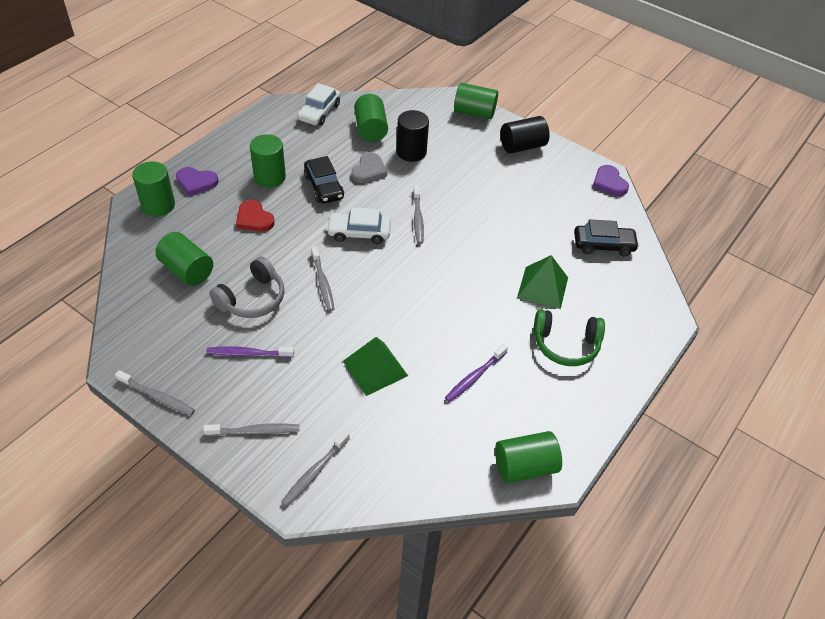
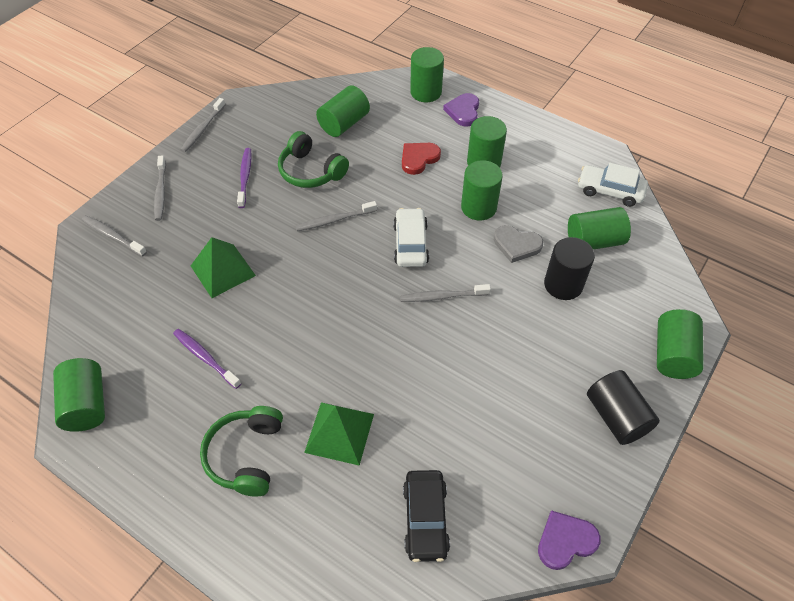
camera: 90 degrees right, 5 degrees up
(252, 299) = (311, 171): grey headphones -> green headphones
(323, 187) = (478, 207): black car -> green cylinder

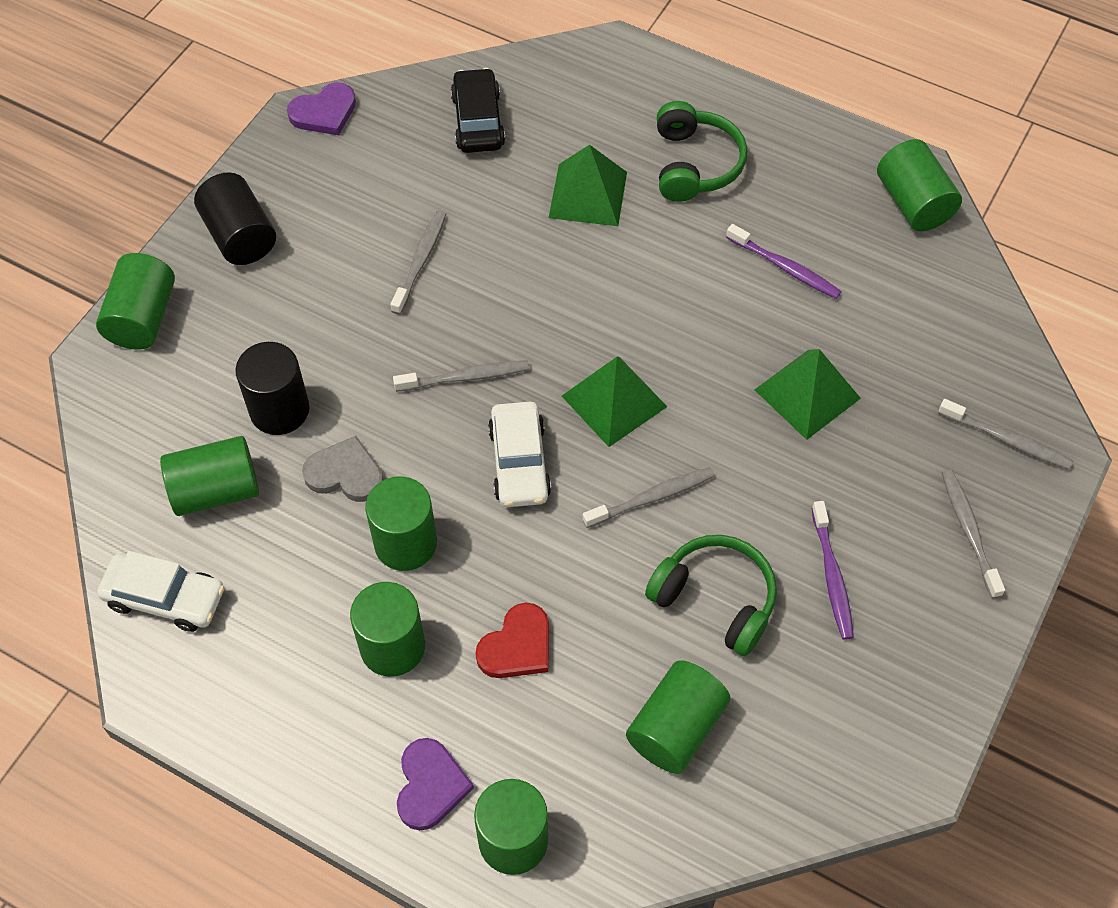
camera: 175 degrees right, 5 degrees up
(203, 129) = (955, 688): grey toothbrush -> grey toothbrush (420, 261)
(347, 275) = (614, 401): none -> green pyramid

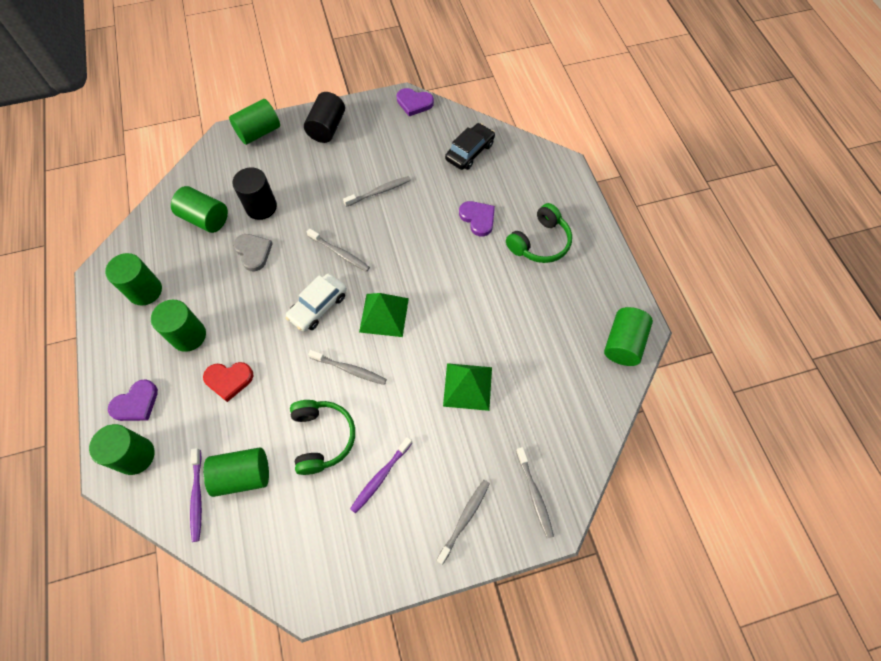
camera: 45 degrees right, 5 degrees up
(165, 598) = (143, 244): white car -> none
(405, 543) = (241, 299): green cylinder -> green cylinder (145, 291)
(588, 194) = (478, 218): green pyramid -> purple heart
(785, 268) = (525, 322): purple toothbrush -> purple toothbrush (197, 497)

